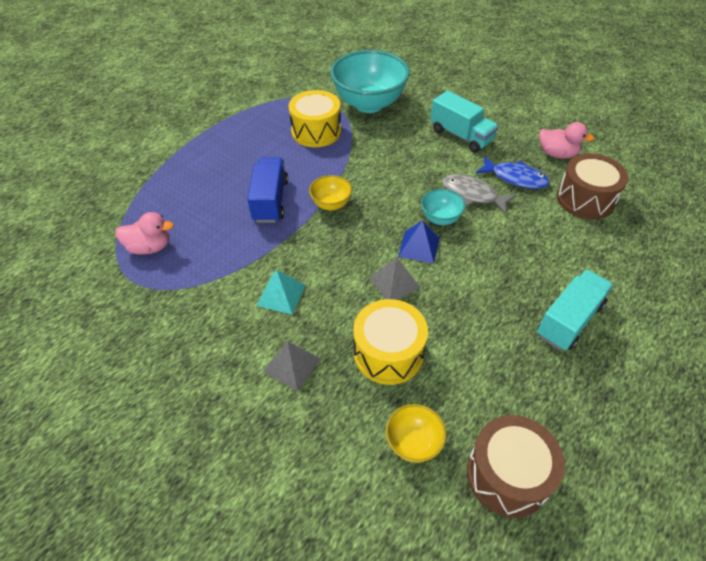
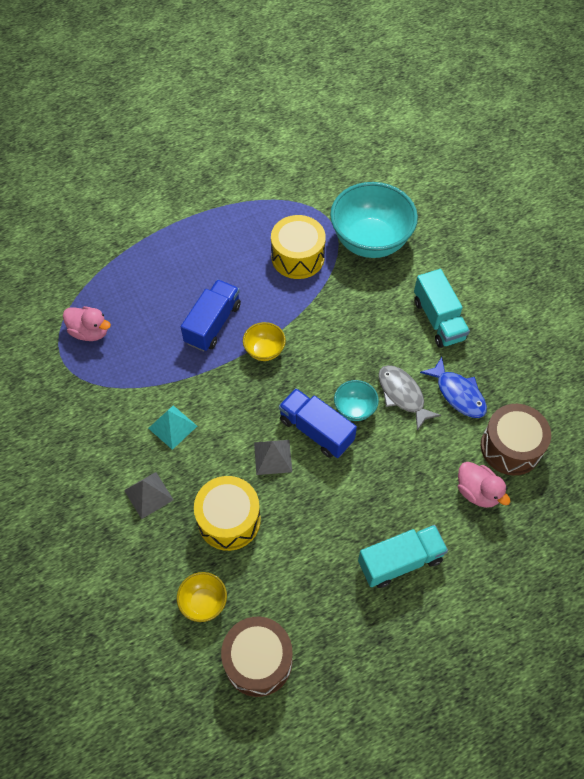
camera: 25 degrees right, 10 degrees up
(419, 247) = (316, 430): blue pyramid -> blue truck
(557, 154) = (522, 382): pink duck -> pink duck (477, 492)

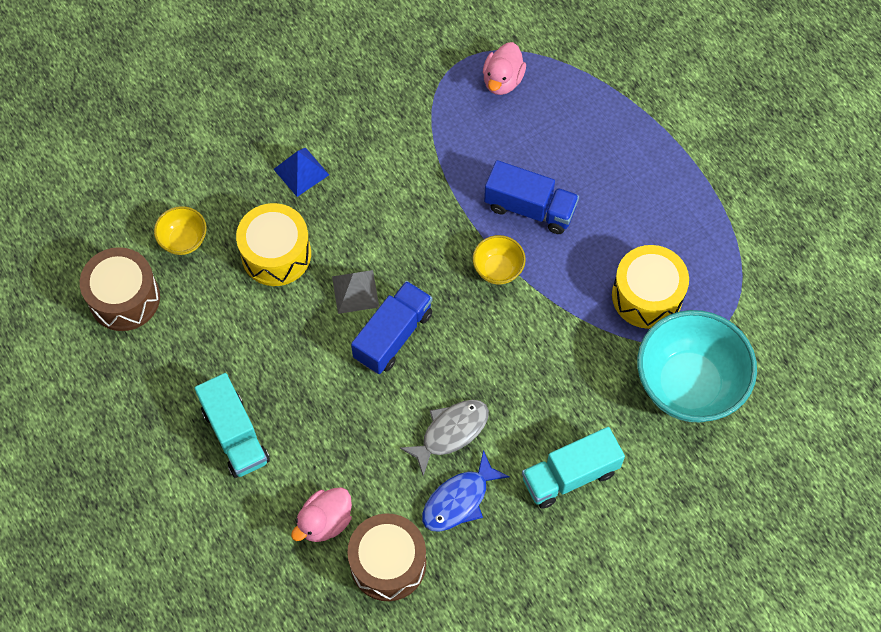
camera: 85 degrees right, 5 degrees up
(148, 495) = (301, 172): grey pyramid -> blue pyramid
(172, 427) = (385, 183): turquoise pyramid -> none
(354, 409) = (426, 377): turquoise bowl -> none

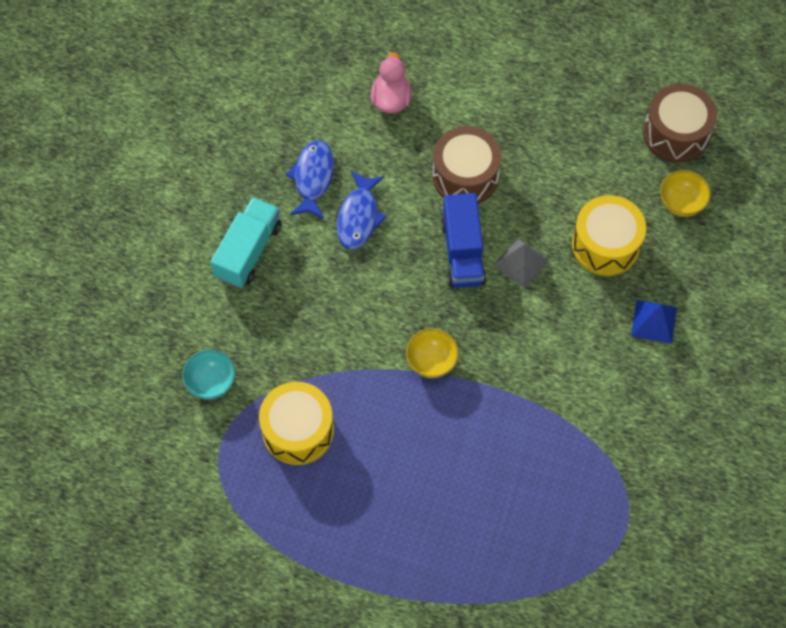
camera: 140 degrees right, 0 degrees up
(235, 435) = (504, 106): turquoise truck -> none
(388, 563) = (325, 105): brown drum -> brown drum (465, 176)
(450, 432) = (359, 217): grey fish -> blue fish
(502, 80) = (576, 532): pink duck -> none
(530, 208) = (451, 432): blue truck -> none
(688, 385) = (211, 383): turquoise bowl -> turquoise bowl, size x0.47

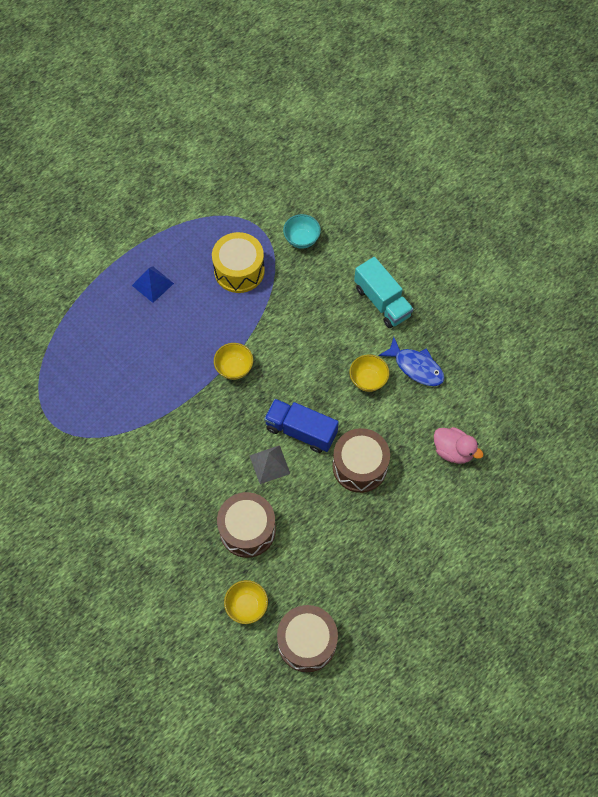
camera: 120 degrees right, 0 degrees up
(359, 217) = (368, 380): blue fish -> yellow bowl
(605, 245) = (247, 530): yellow drum -> brown drum
(654, 321) = (170, 526): blue pyramid -> blue pyramid (152, 284)

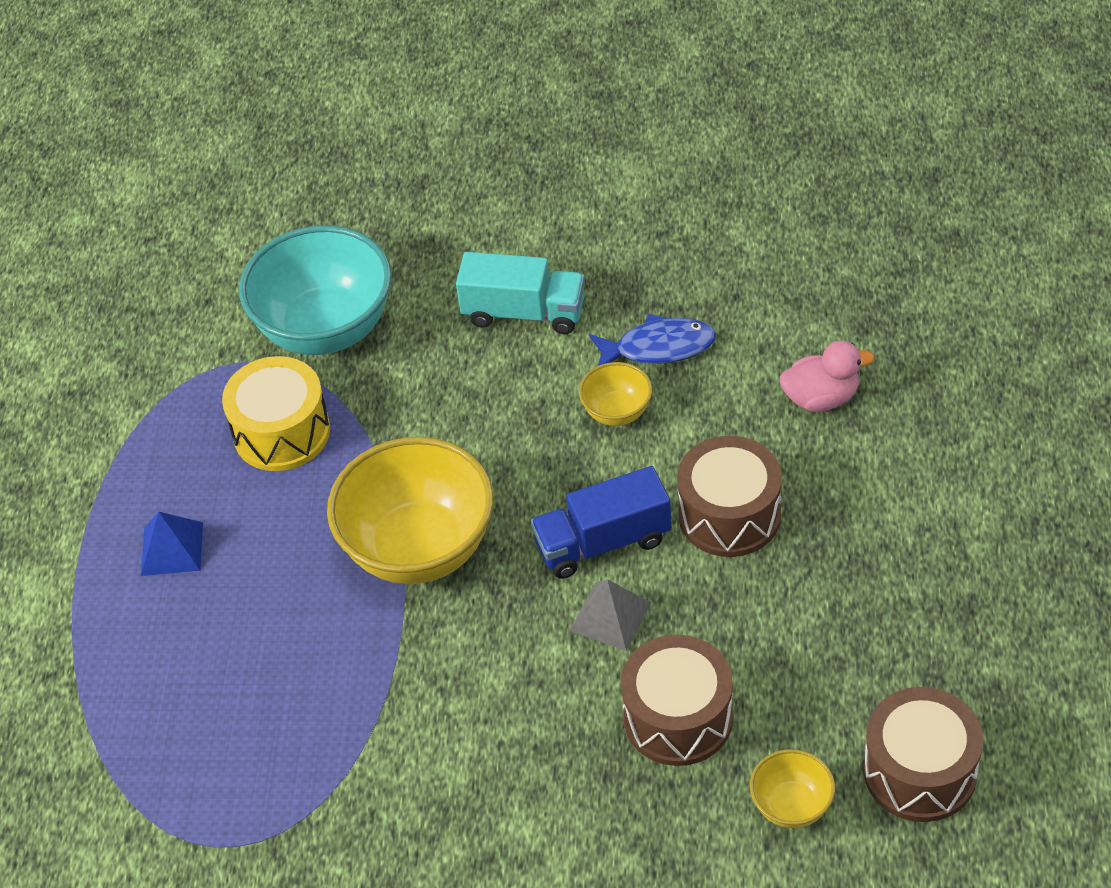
camera: 40 degrees left, 15 degrees down
(234, 368) = (419, 549): yellow bowl -> yellow bowl, size x2.15
(301, 239) = (326, 329): turquoise bowl -> turquoise bowl, size x2.15

